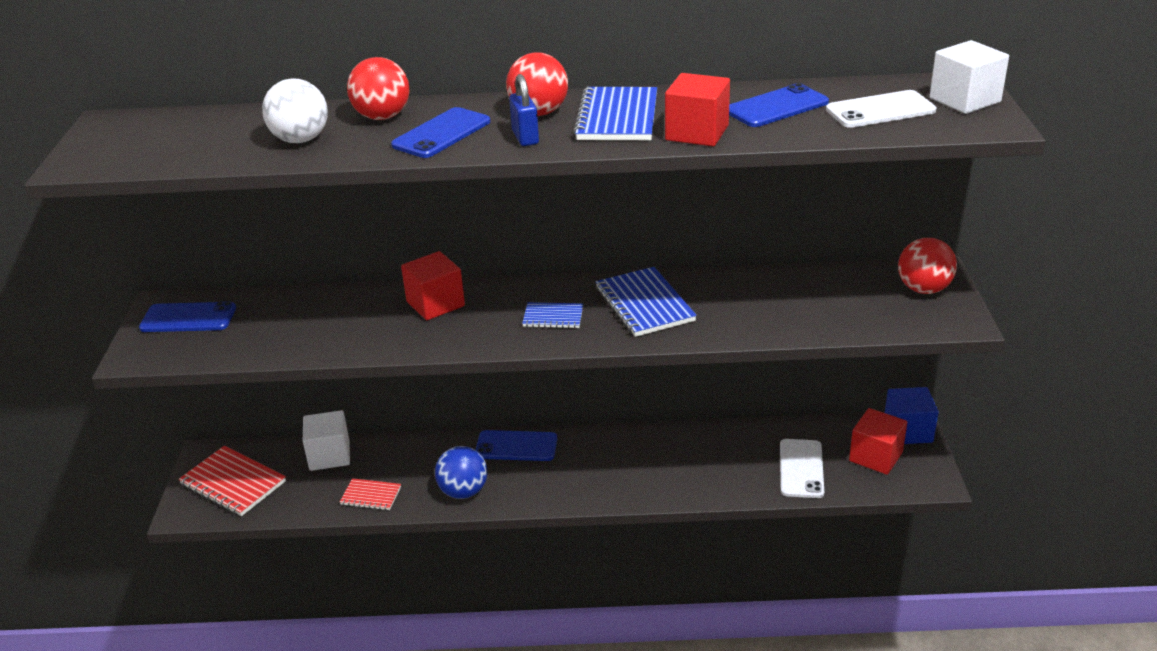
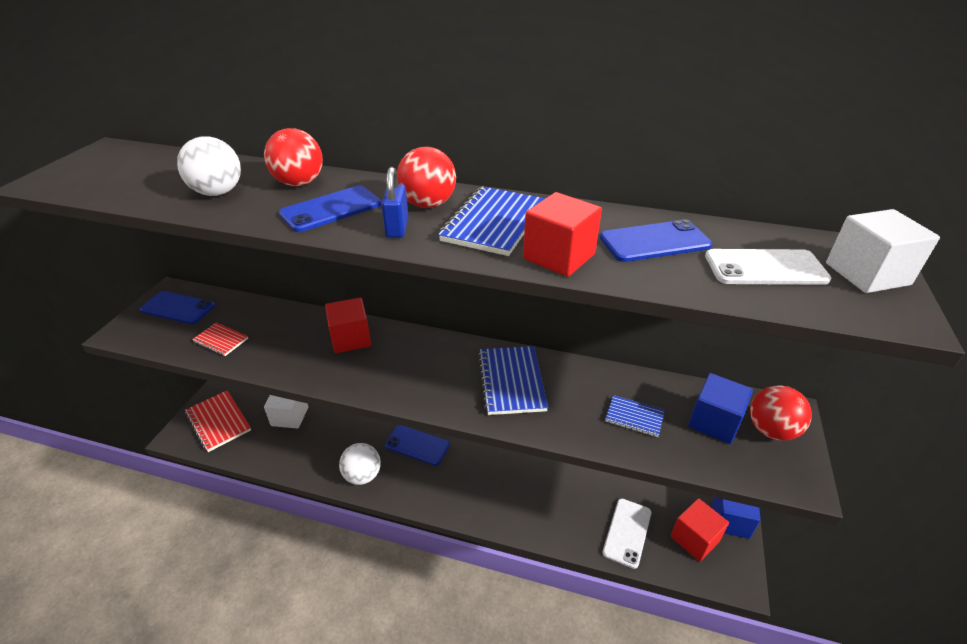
camera: 15 degrees right, 5 degrees up
(371, 496) = (299, 460): red notebook -> red notebook (221, 340)
(463, 491) = (362, 475): blue ball -> white ball
(553, 317) = (432, 375): blue notebook -> blue notebook (634, 417)
(867, 294) = (714, 422): none -> blue cube

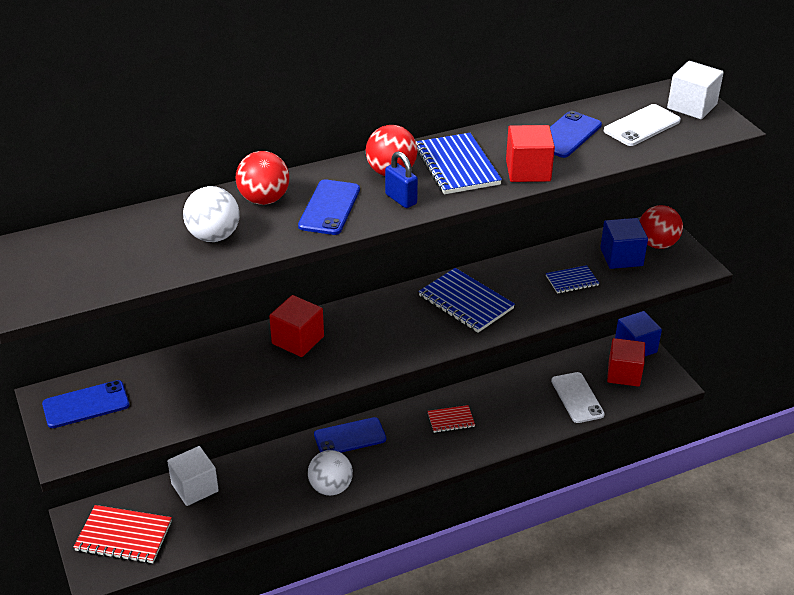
camera: 40 degrees left, 0 degrees up
(221, 340) = (180, 404): red notebook -> red notebook (451, 420)

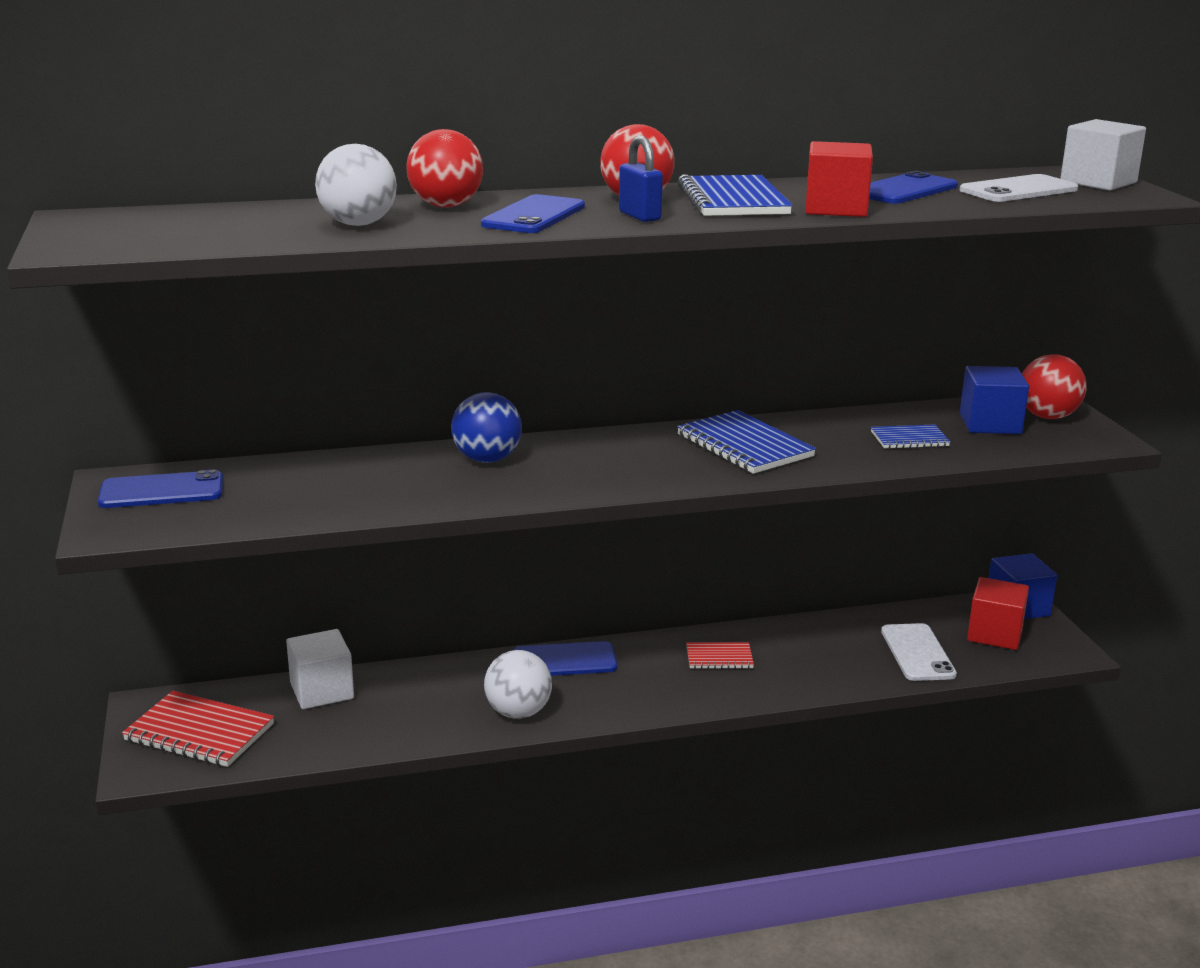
camera: 10 degrees right, 15 degrees down
(298, 340) = (487, 459): red cube -> blue ball

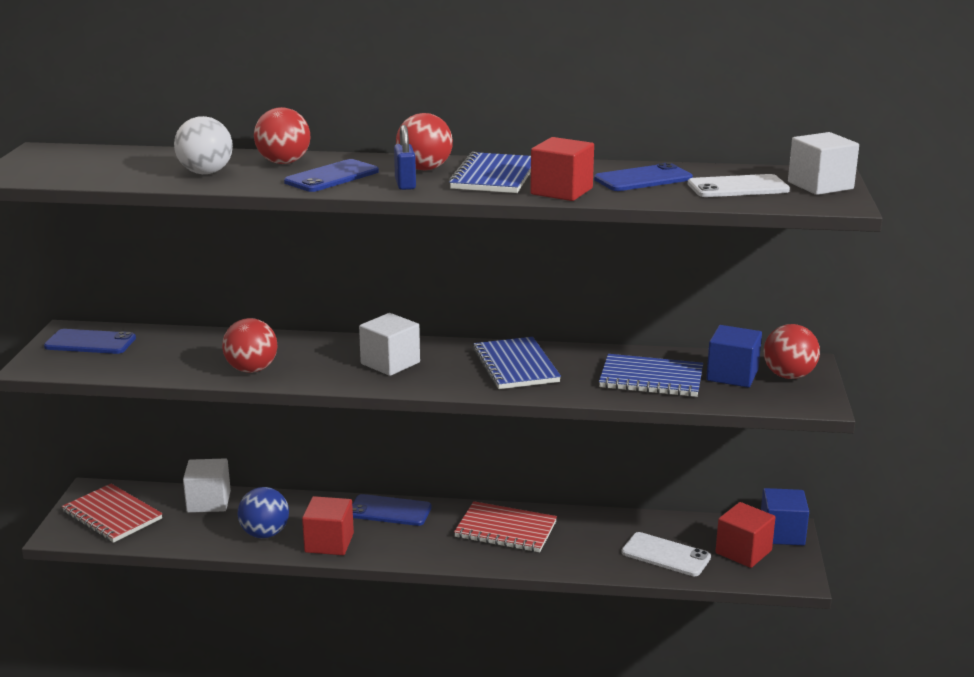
camera: 20 degrees right, 0 degrees up
(422, 494) = (252, 370): none -> red ball
(487, 459) = (319, 350): blue ball -> blue ball (265, 534)
(518, 712) = (329, 543): white ball -> red cube
(592, 462) = (390, 363): none -> white cube
(719, 658) = (505, 530): red notebook -> red notebook, size x1.76
(909, 439) = (651, 379): blue notebook -> blue notebook, size x1.76
(917, 653) = (665, 555): white phone -> white phone turned 75 degrees counterclockwise

